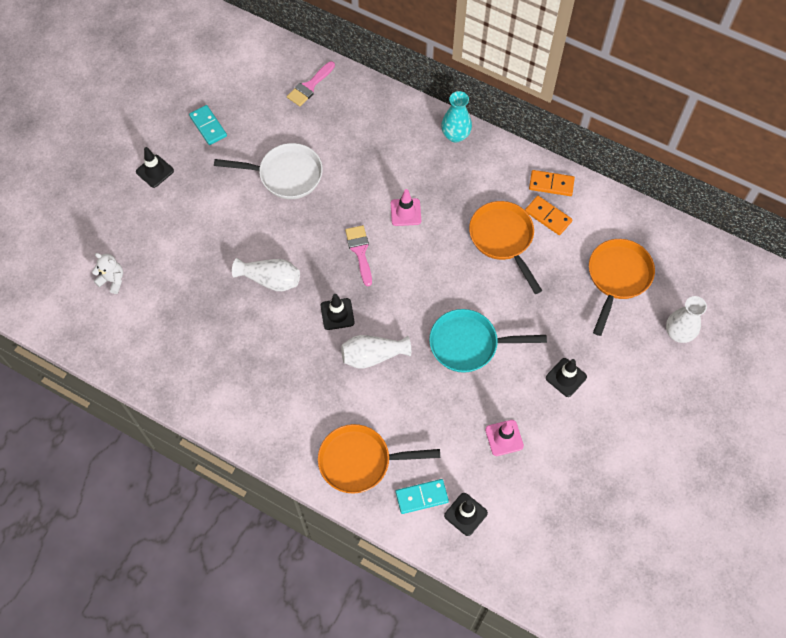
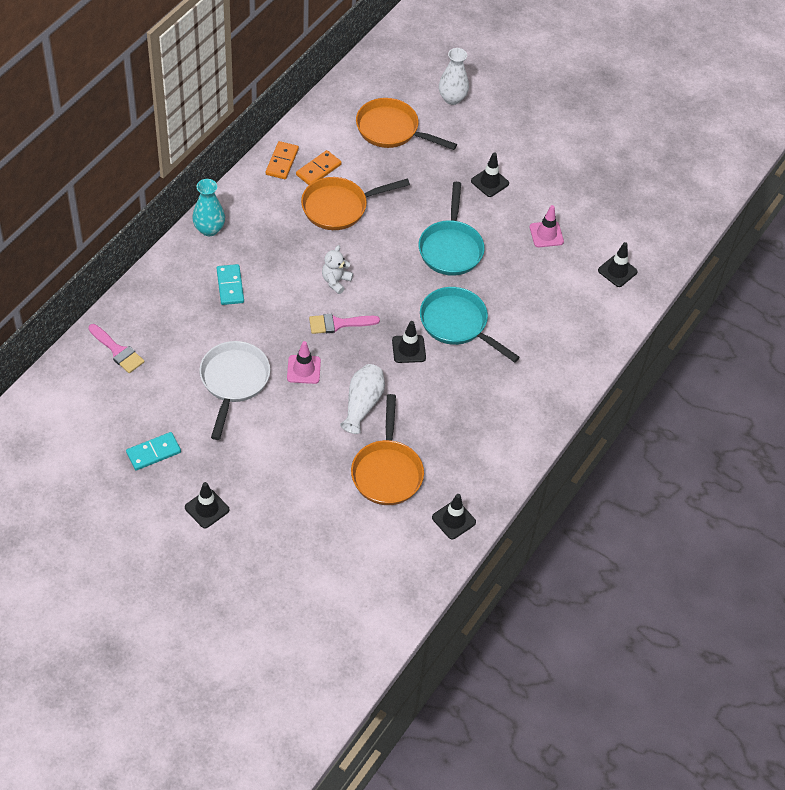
camera: 90 degrees left, 10 degrees down
(112, 280) = (346, 553): white teddy bear -> white teddy bear (336, 281)
(148, 365) = (453, 520): none -> black traffic cone
(360, 461) = (565, 344): orange pan -> orange pan (387, 472)
(373, 356) = (457, 324): white vase -> turquoise pan
(405, 212) = (297, 281): pink traffic cone -> pink traffic cone (303, 369)
(422, 497) = (601, 301): turquoise domino -> turquoise domino (230, 286)

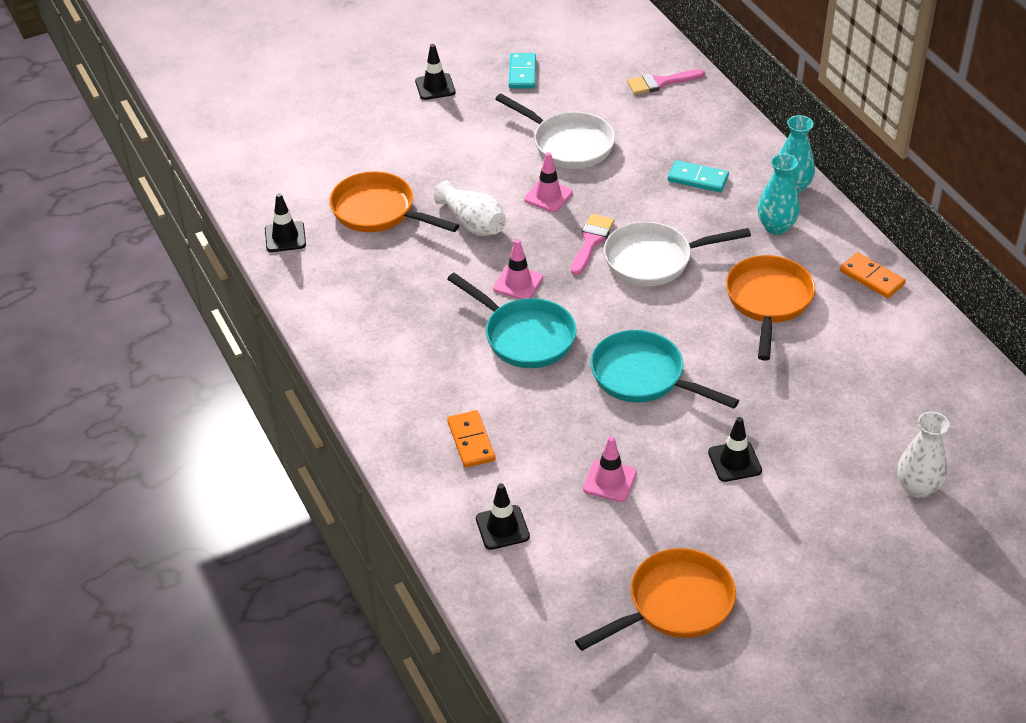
camera: 125 degrees right, 10 degrees down
(258, 225) = (776, 226): none -> turquoise vase
(318, 170) = (842, 305): orange domino -> orange domino (471, 441)
(336, 281) = (654, 260): white teddy bear -> white pan
(391, 130) = (882, 399): orange pan -> orange pan (674, 604)
(408, 349) = (518, 283): black traffic cone -> pink traffic cone
(457, 324) = (525, 336): turquoise pan -> turquoise pan turned 60 degrees clockwise

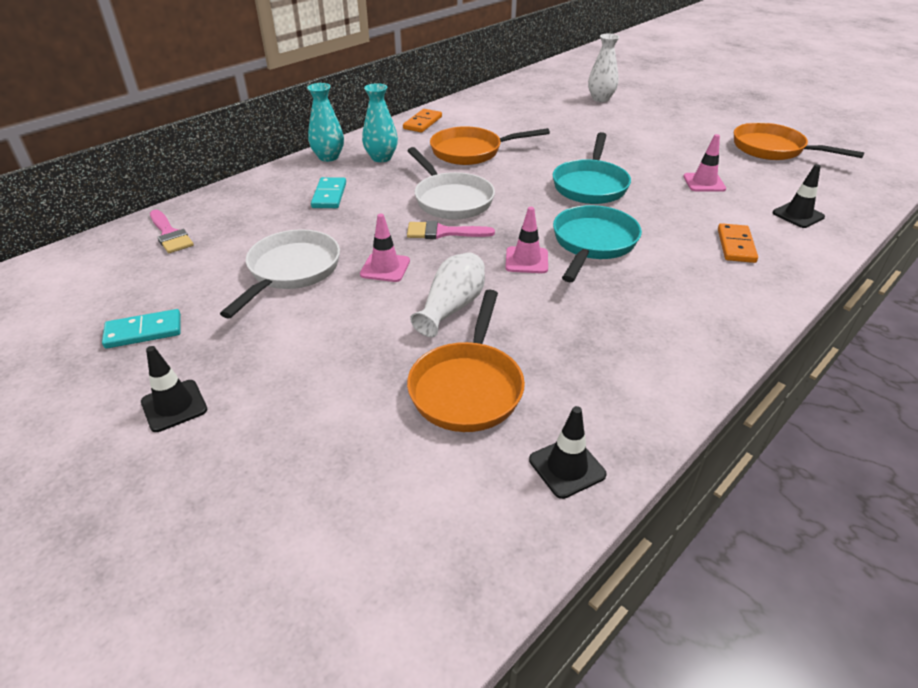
camera: 110 degrees left, 5 degrees down
(471, 441) = (736, 245): orange domino -> orange domino turned 45 degrees counterclockwise
(734, 461) = (637, 146): black traffic cone -> none

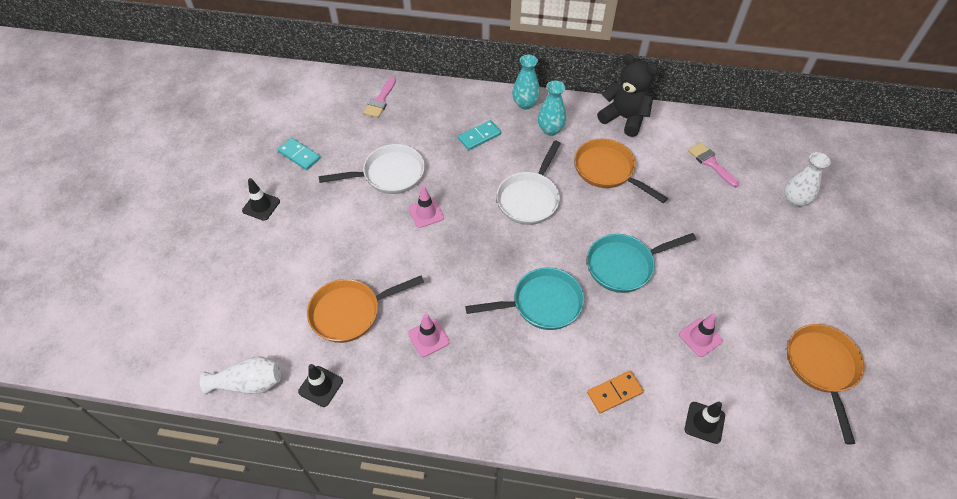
camera: 55 degrees right, 15 degrees up
(422, 123) = (624, 118): orange domino -> black teddy bear
(443, 232) = (486, 217): pink brush -> pink brush (710, 163)
(452, 307) = (413, 266): white vase -> white vase (249, 383)
(526, 260) = (490, 277): pink traffic cone -> pink traffic cone (428, 338)

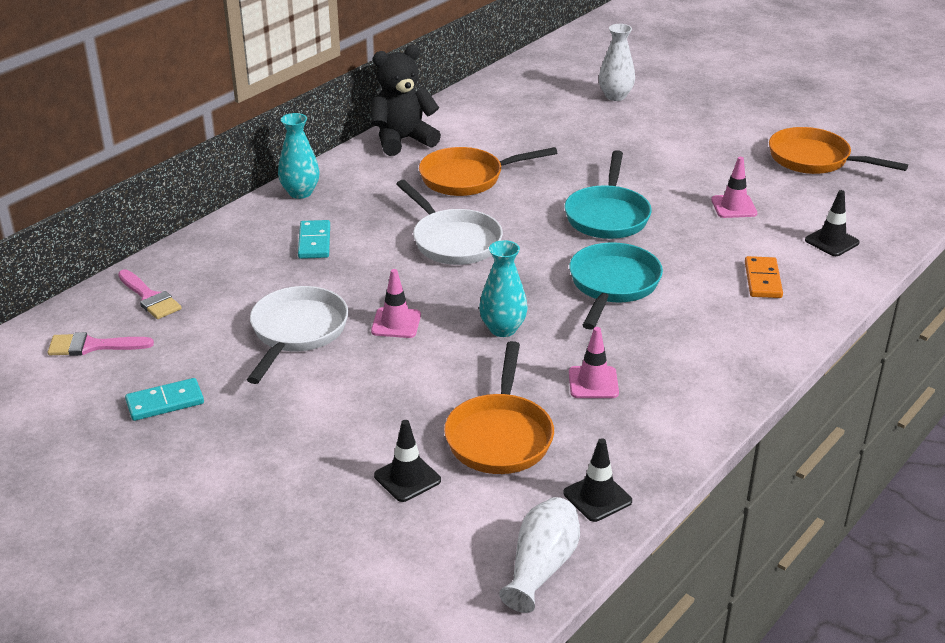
camera: 60 degrees left, 20 degrees down
(261, 206) = (224, 468): black traffic cone -> black traffic cone (407, 478)
(550, 129) = (363, 191): turquoise vase -> turquoise vase (503, 329)
(710, 163) = (522, 118): pink brush -> pink brush (92, 346)

